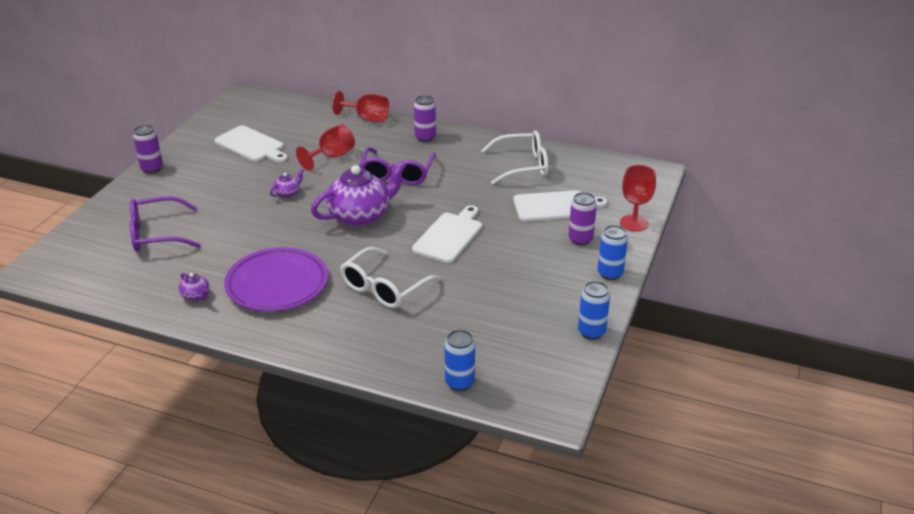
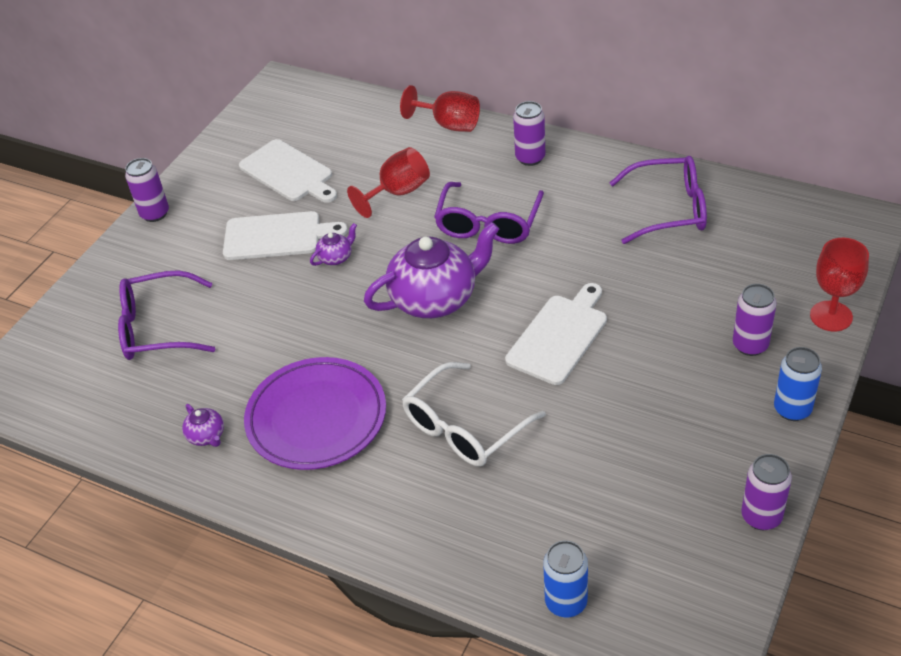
camera: 10 degrees right, 10 degrees up
(523, 166) = (669, 209): white glasses -> purple glasses
(554, 206) = (713, 284): white cutting board -> white cutting board (277, 236)
(591, 332) = (761, 517): blue can -> purple can

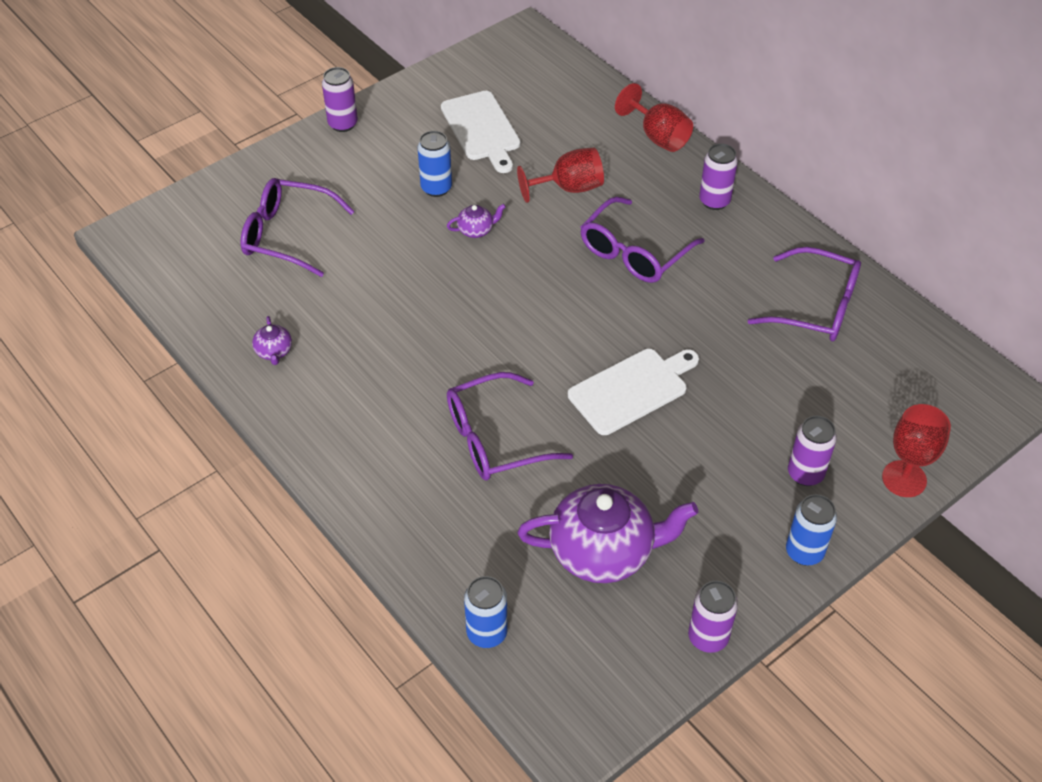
camera: 20 degrees right, 5 degrees up
(277, 236) = (436, 188): white cutting board -> blue can
(316, 418) = (373, 374): purple plate -> none
(435, 298) = (541, 306): purple teapot -> purple teapot (603, 551)
(464, 428) = (494, 439): white glasses -> purple glasses

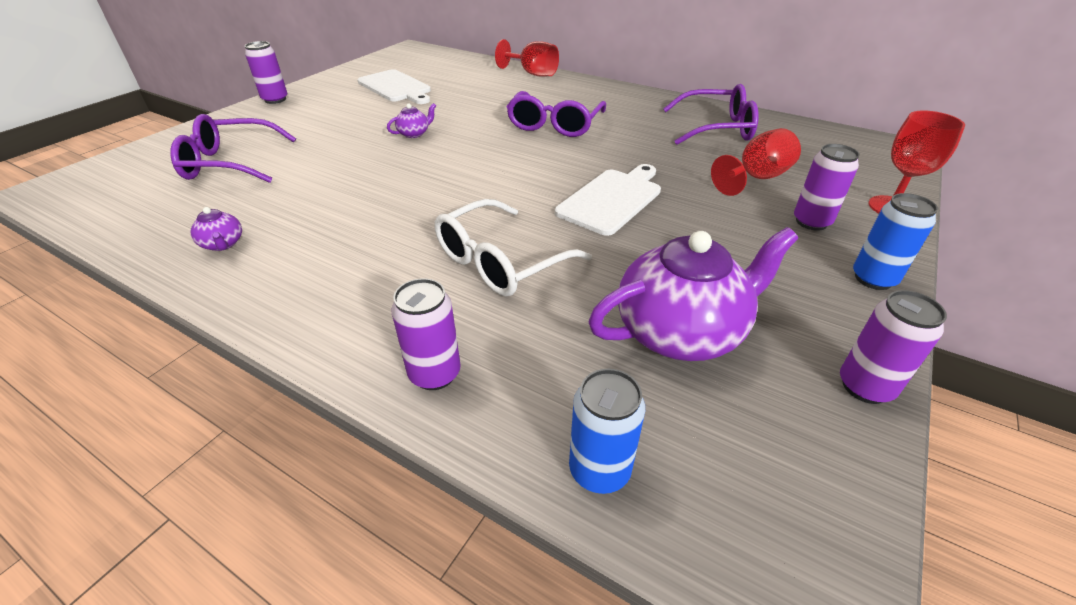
camera: 20 degrees left, 10 degrees down
(436, 188) = (369, 118): blue can -> none
(494, 439) = (500, 262): purple glasses -> white glasses
(569, 188) = (481, 103): red goblet -> red goblet (756, 178)
(714, 201) = (596, 93): purple can -> purple can (435, 374)

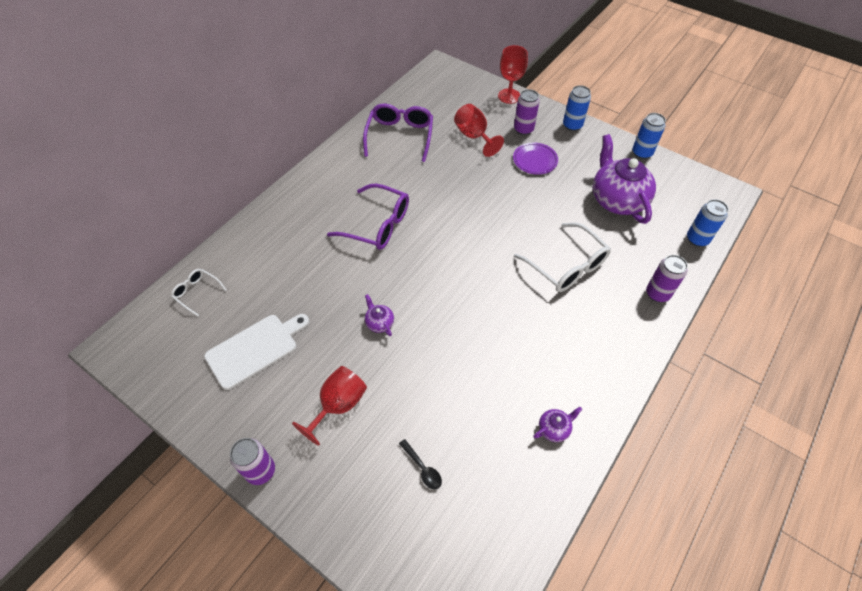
camera: 85 degrees left, 15 degrees up
(230, 163) = (422, 468): purple glasses -> black spoon
(459, 64) = (197, 293): none -> white glasses
(533, 74) = (251, 231): red goblet -> red goblet (338, 405)
(611, 199) = (497, 207): white cutting board -> none
(737, 233) = (535, 160): none -> purple plate
(865, 387) = (642, 153): purple can -> blue can

